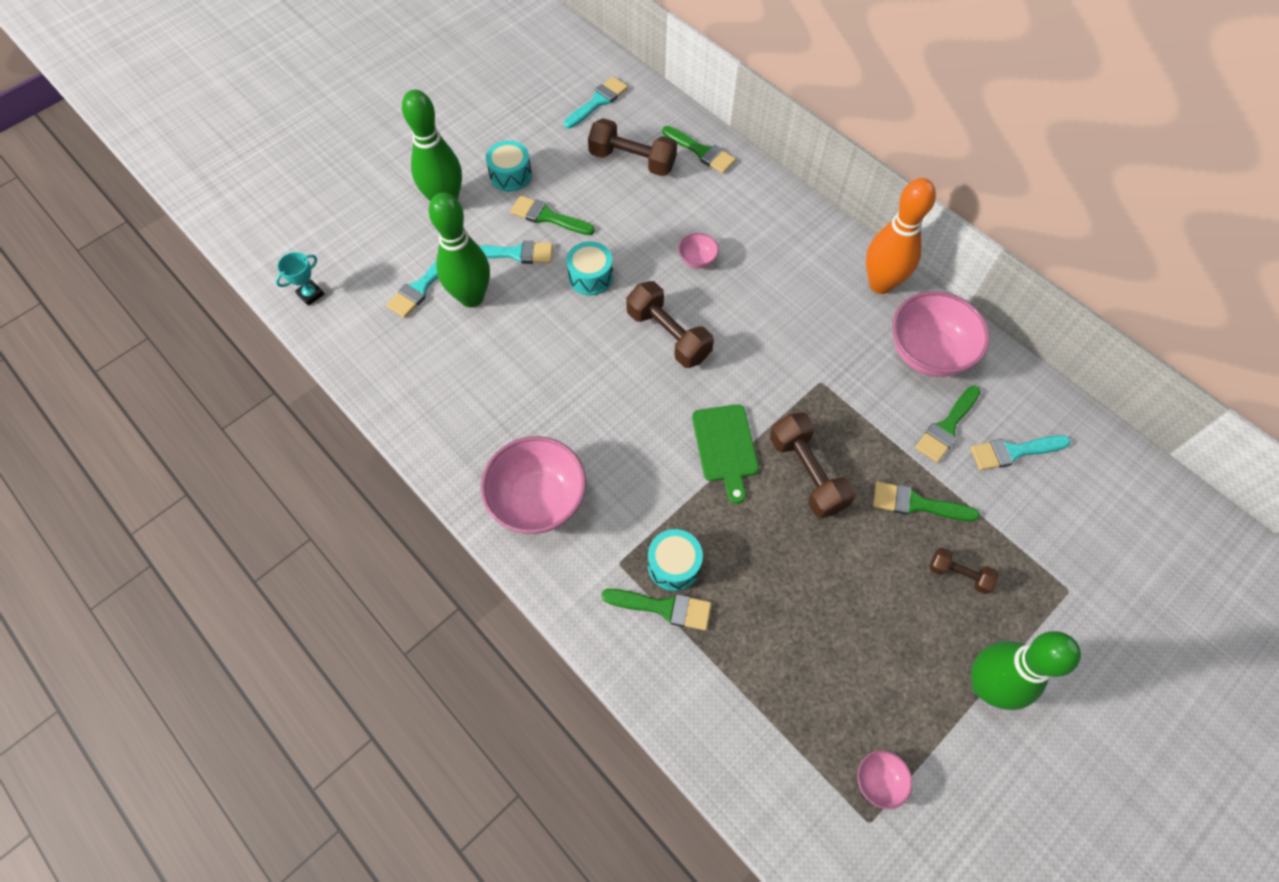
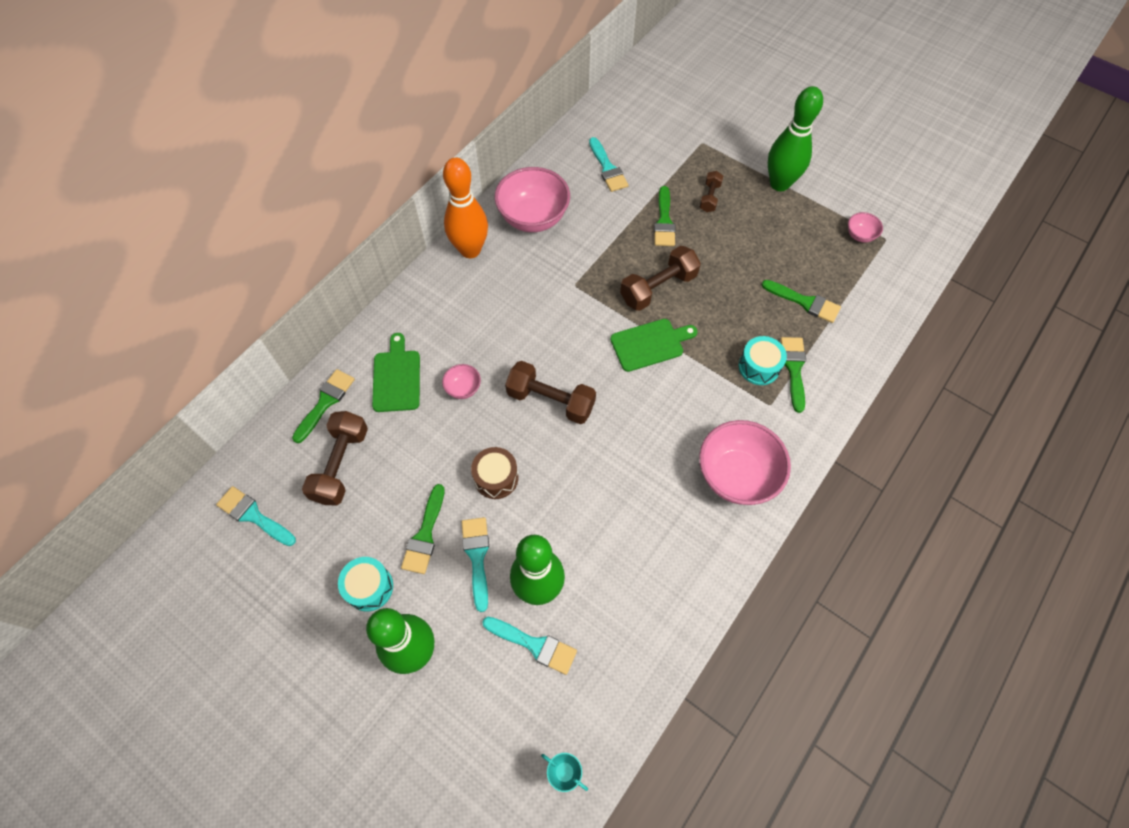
camera: 100 degrees left, 0 degrees up
(590, 277) = (496, 478): turquoise drum -> brown drum
(668, 335) = (551, 400): brown dumbbell -> brown dumbbell turned 75 degrees clockwise
(719, 206) = (396, 378): none -> green cutting board
(946, 427) = (597, 205): green brush -> green brush (805, 302)

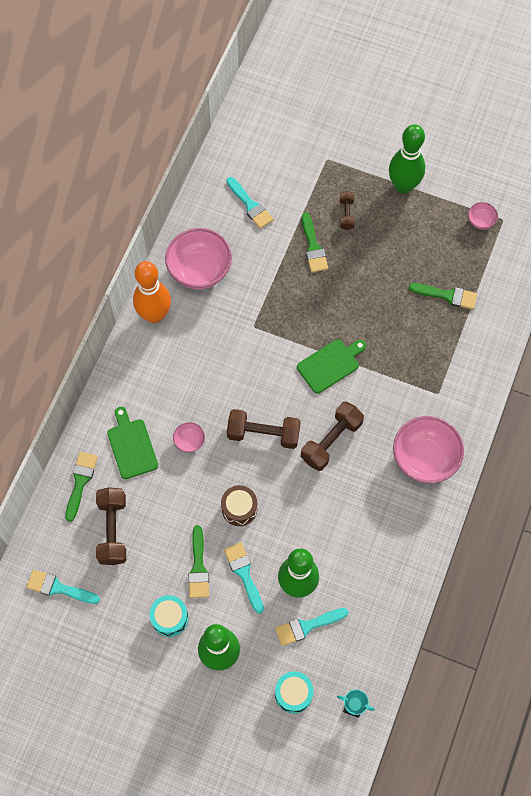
camera: 15 degrees left, 5 degrees up
(534, 645) = (307, 626): turquoise brush -> turquoise brush turned 150 degrees clockwise
(658, 288) = (324, 312): brown dumbbell -> brown dumbbell (331, 441)
(759, 367) = (422, 363): turquoise drum -> turquoise drum (293, 693)
(794, 369) = (450, 357): green brush -> none

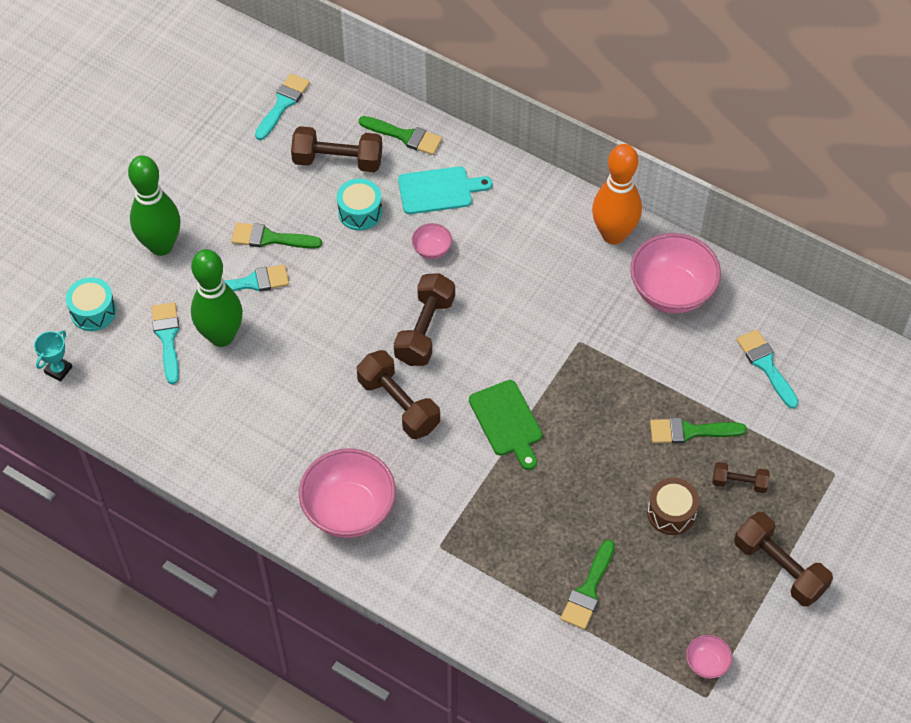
camera: 100 degrees right, 10 degrees down
(131, 446) = (439, 190): green cutting board -> turquoise cutting board
(169, 618) = (218, 203): turquoise drum -> turquoise drum (360, 212)
(239, 508) = (332, 290): brown drum -> brown drum (671, 513)
(250, 205) = (766, 365): turquoise brush -> turquoise brush turned 90 degrees clockwise
(403, 186) = (779, 567): green bowling pin -> brown dumbbell

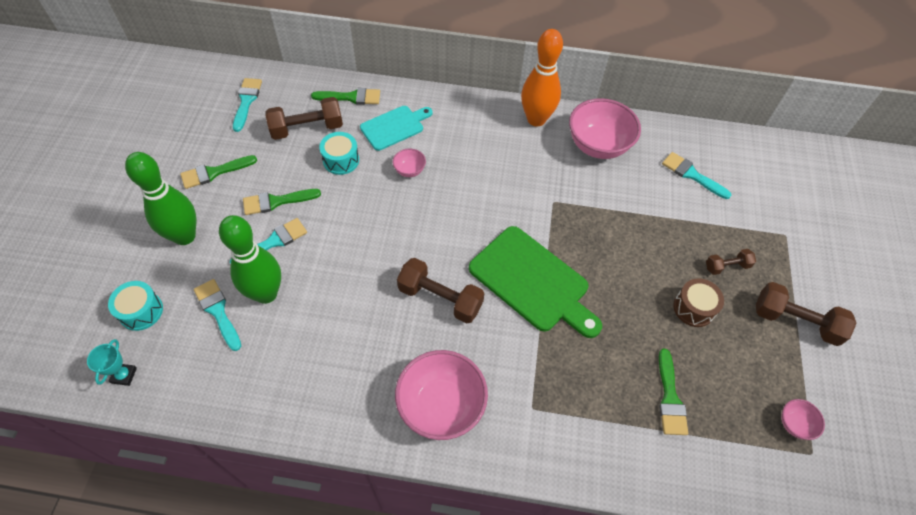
camera: 25 degrees left, 0 degrees up
(425, 330) = (433, 232): brown dumbbell -> none
(507, 421) = (532, 281): green cutting board -> green cutting board, size x1.66
(690, 431) = (670, 240): green brush -> green brush (214, 172)

